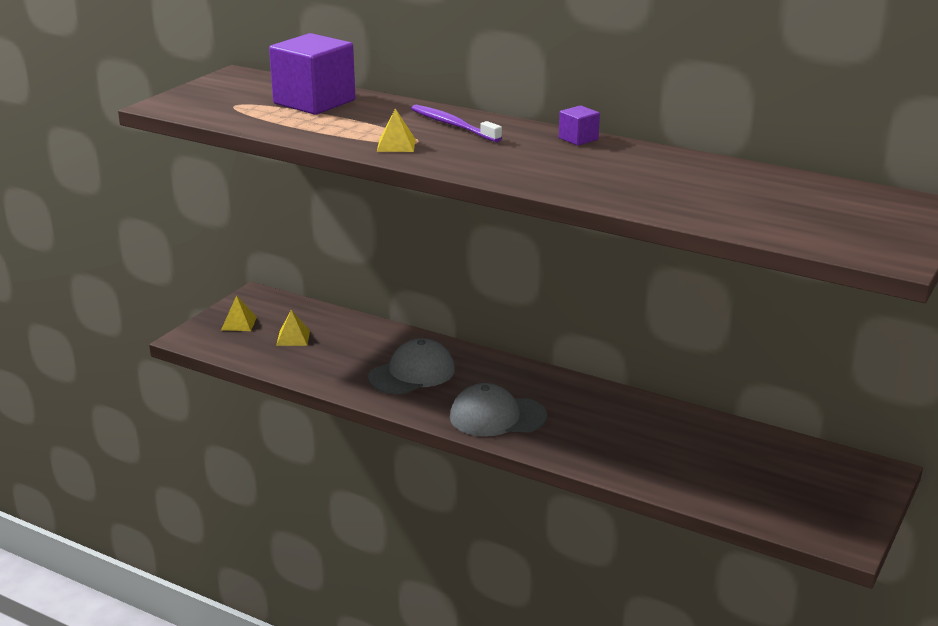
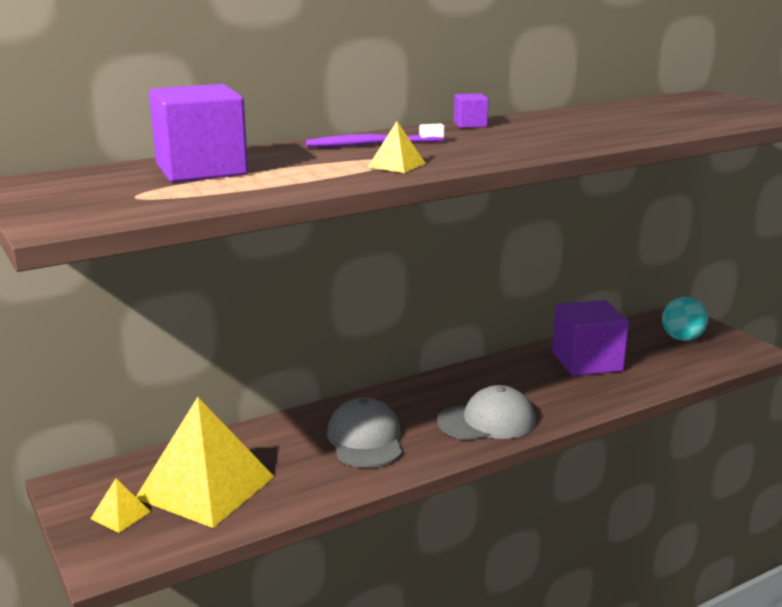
camera: 60 degrees left, 5 degrees down
(293, 338) = (206, 487): yellow pyramid -> yellow pyramid, size x2.46
(497, 417) = (487, 421): grey cap -> grey cap turned 135 degrees counterclockwise
(676, 440) = (587, 362): none -> purple cube
(813, 485) = (682, 338): none -> turquoise ball

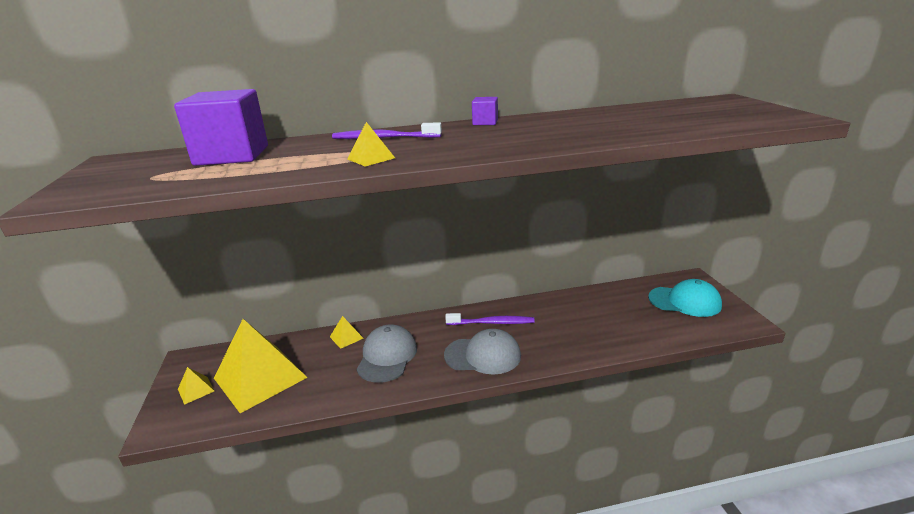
camera: 20 degrees right, 5 degrees up
(291, 427) = (346, 337): none -> yellow pyramid
(474, 387) = (492, 323): none -> purple toothbrush
(587, 362) = (592, 313): purple cube -> none
(682, 338) = (684, 301): turquoise ball -> turquoise cap

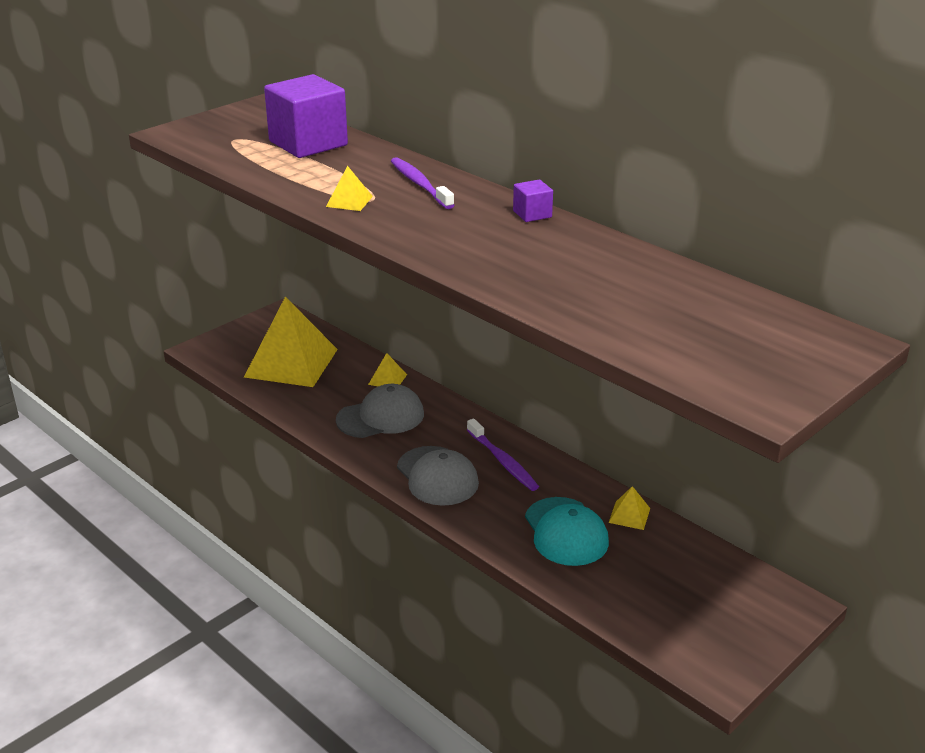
camera: 55 degrees right, 5 degrees up
(196, 390) = (251, 341): yellow pyramid -> yellow pyramid (629, 515)
(684, 301) = (716, 608): turquoise cap -> turquoise cap (566, 532)

